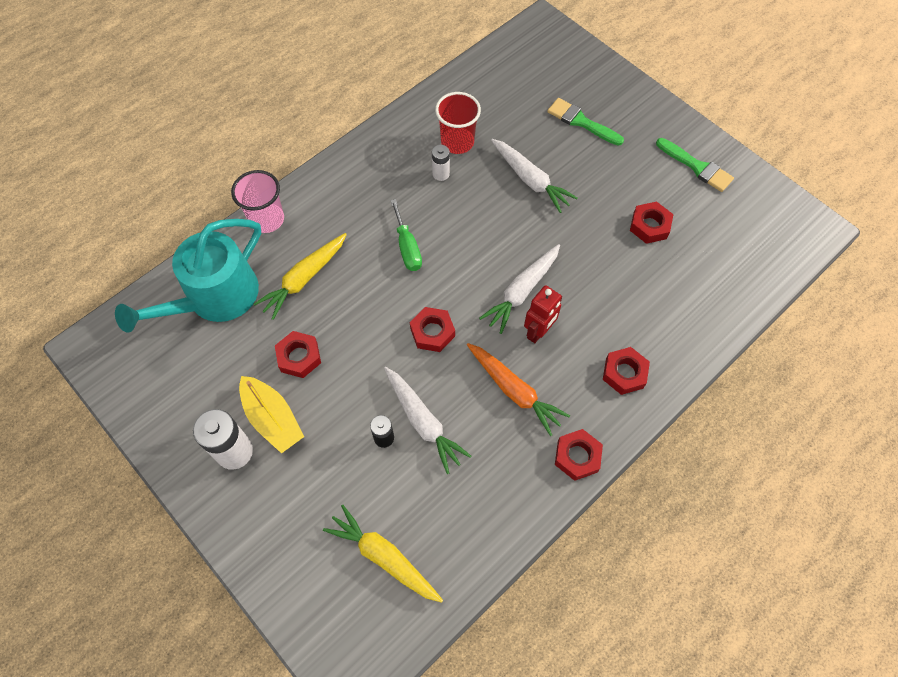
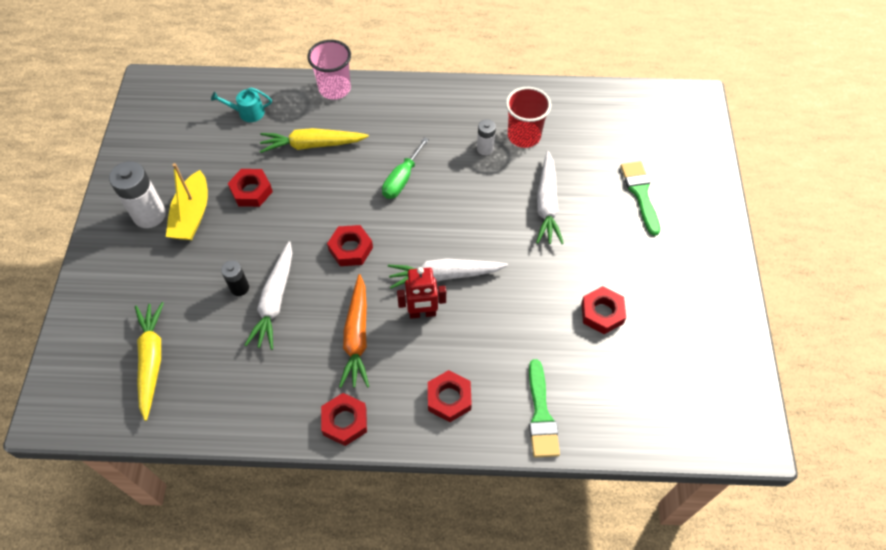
camera: 45 degrees right, 5 degrees down
(215, 297) = (248, 112): turquoise watering can -> turquoise watering can, size x0.40
(697, 167) = (700, 302): green brush -> green brush (541, 415)

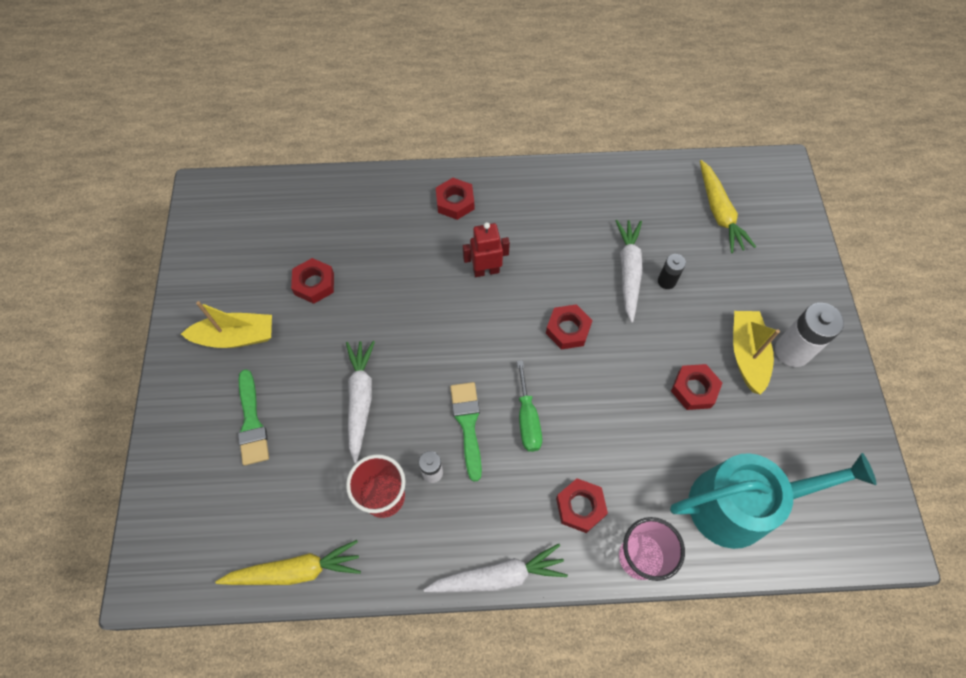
camera: 175 degrees right, 5 degrees up
(248, 112) = (741, 504): turquoise watering can -> turquoise watering can, size x2.48
(312, 145) = (644, 460): yellow carrot -> yellow carrot (295, 570)
(344, 421) = (539, 179): red nut -> red nut (580, 507)
(357, 336) = (543, 245): orange carrot -> none
(402, 179) = (527, 419): green screwdriver -> green screwdriver turned 150 degrees clockwise
(444, 275) = (468, 309): white carrot -> white carrot (498, 576)
(541, 415) = (377, 196): green brush -> green brush (467, 424)
(671, 266) = (236, 337): none -> yellow boat

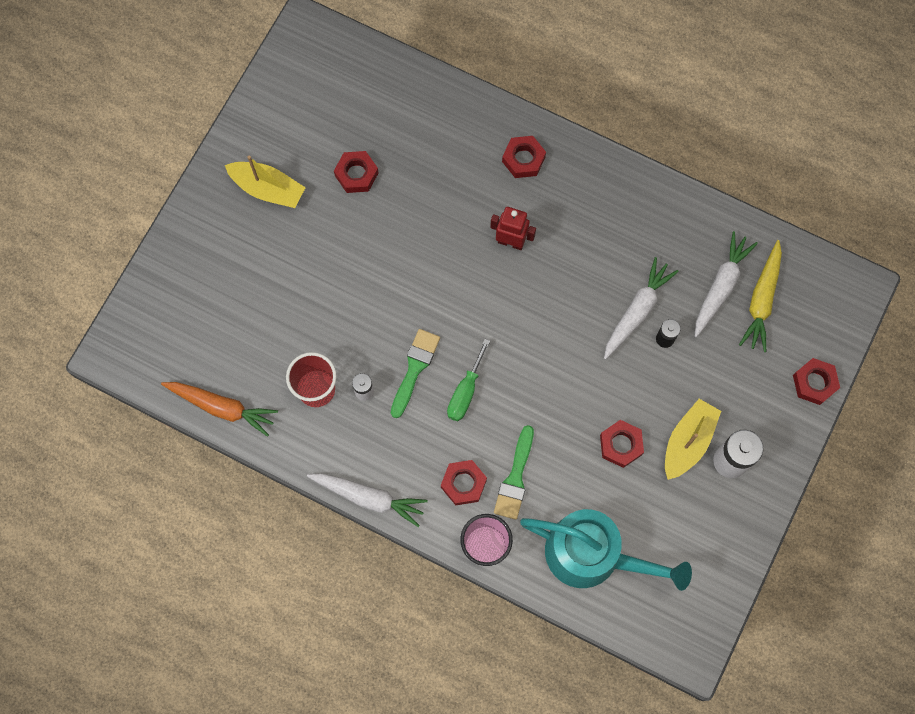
camera: 30 degrees right, 10 degrees up
(252, 423) = (245, 272): green brush -> green brush (515, 478)
(295, 570) = (222, 407): yellow carrot -> orange carrot
(360, 400) = (340, 300): white carrot -> white carrot (720, 287)
(568, 329) = (548, 334): red nut -> red nut (814, 383)

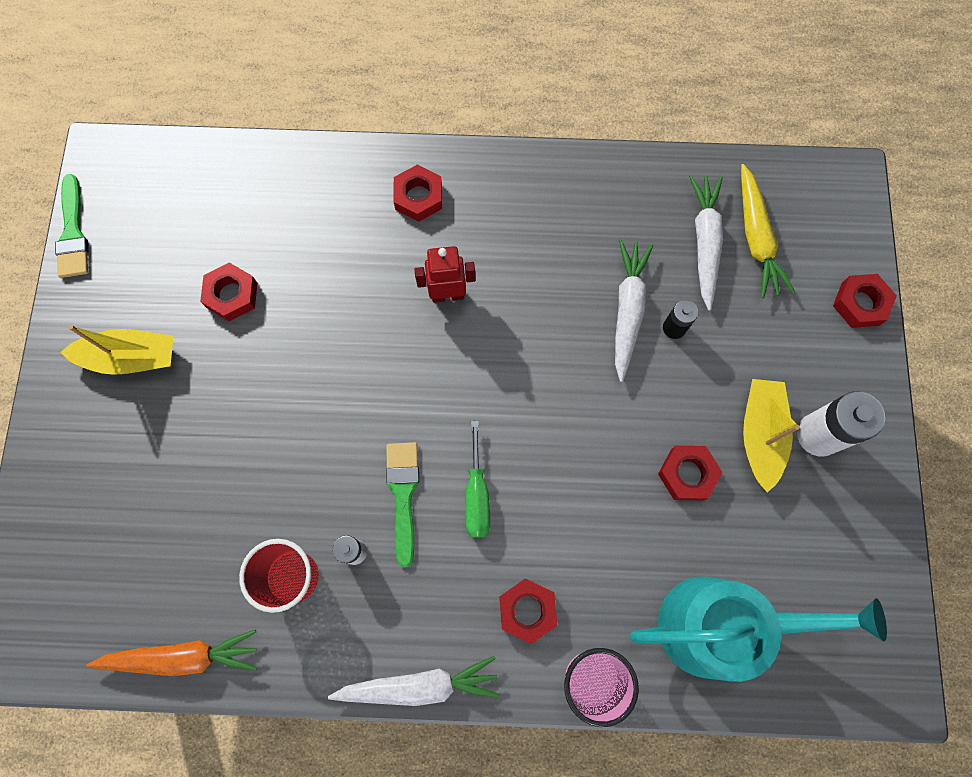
camera: 25 degrees left, 0 degrees up
(515, 478) = (585, 573): green brush -> green brush (73, 233)

